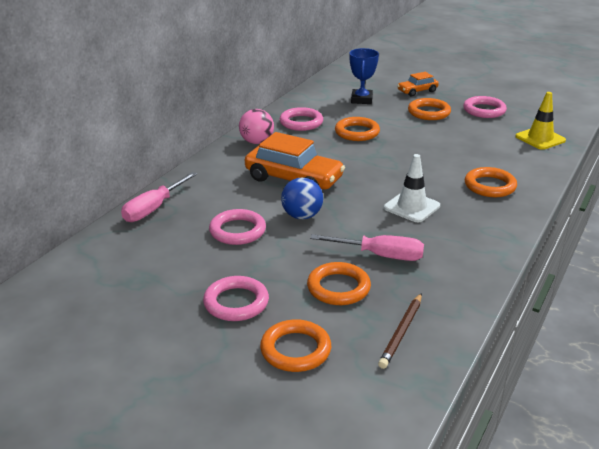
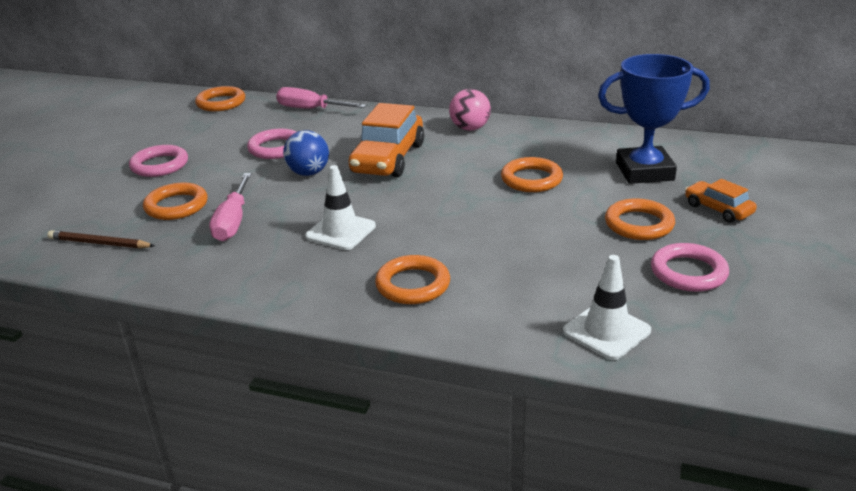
camera: 80 degrees right, 0 degrees up
(295, 350) = (88, 198): orange ring -> orange ring (221, 103)
(301, 122) = (539, 144): pink ring -> none
(361, 100) = (644, 171): blue trophy -> blue trophy, size x1.53
(540, 138) = (606, 331): yellow traffic cone -> white traffic cone

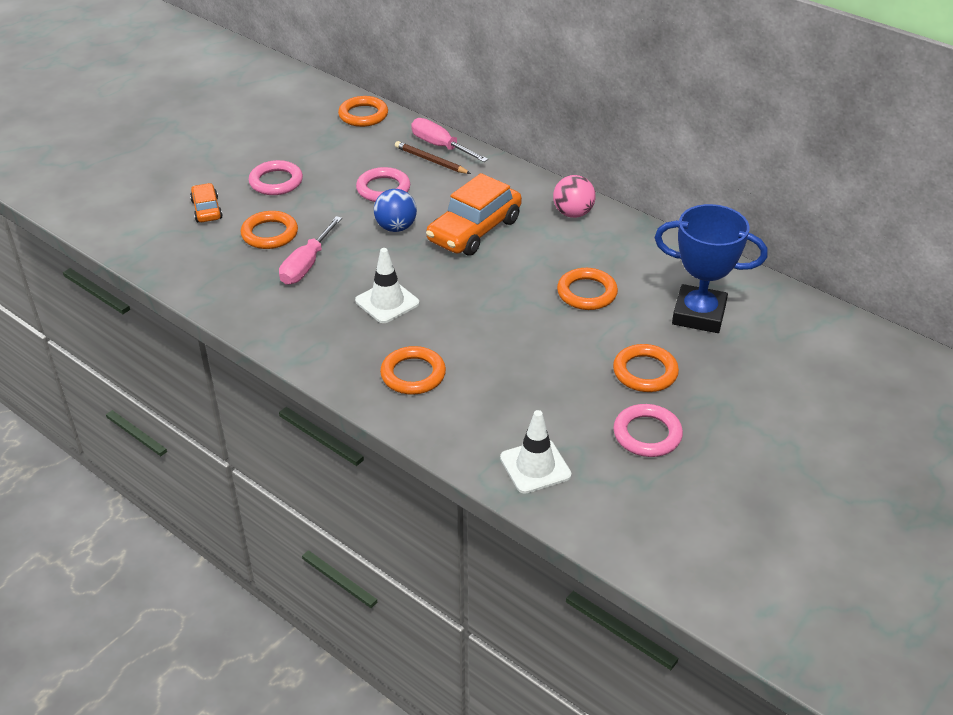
camera: 20 degrees right, 10 degrees up
(99, 243) = (195, 257): brown pencil -> brown pencil (430, 160)
(718, 209) = (731, 378): orange car -> orange car (207, 210)

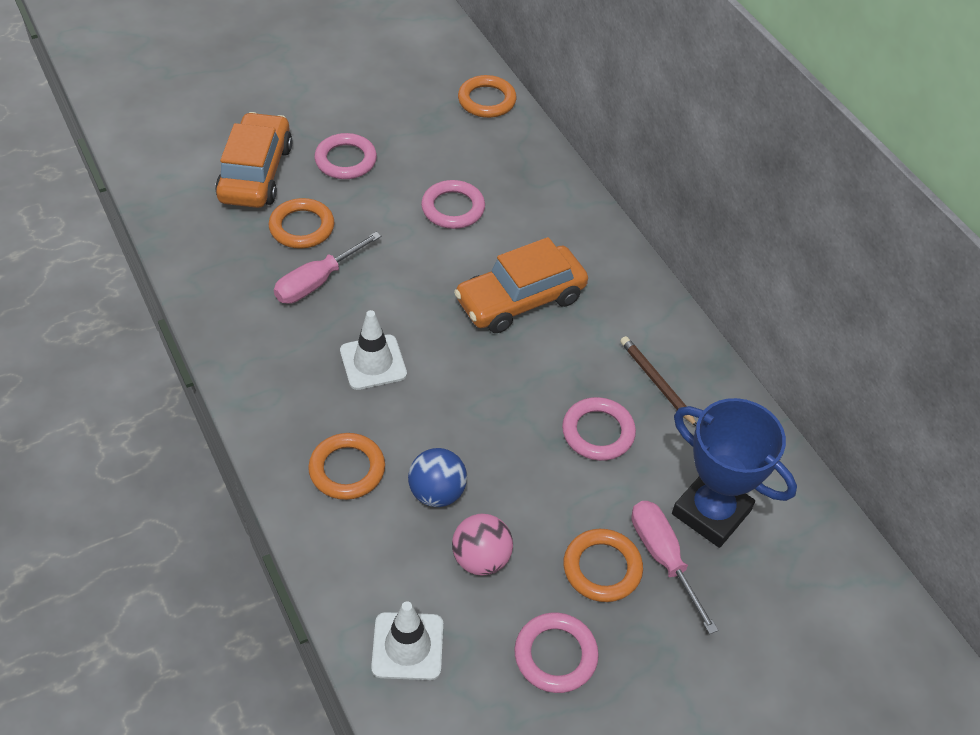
camera: 20 degrees right, 10 degrees up
(207, 210) = (256, 173): orange car -> orange car, size x1.88
(396, 227) = (437, 265): blue ball -> blue ball (437, 493)
(430, 160) = (525, 187): brown pencil -> brown pencil (656, 382)
(440, 146) = (547, 170): pink screwdriver -> pink screwdriver (662, 557)
(573, 213) = (644, 315): pink ball -> pink ball (481, 559)
(587, 293) = (598, 432): orange ring -> pink ring

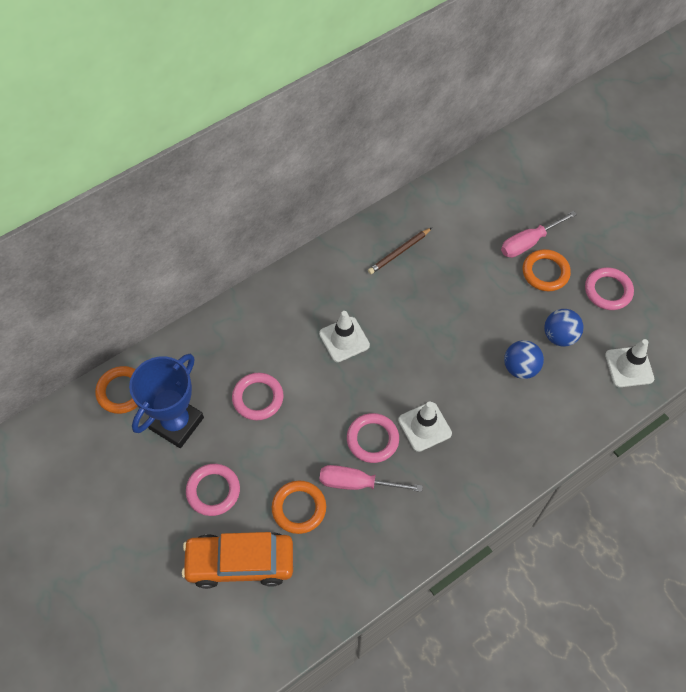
camera: 95 degrees left, 10 degrees up
(316, 282) = (356, 483): pink screwdriver -> pink screwdriver turned 150 degrees clockwise
(347, 469) = (518, 425): orange ring -> none
(481, 559) = (559, 336): pink ball -> blue ball
(520, 300) = (344, 339): orange car -> white traffic cone
(598, 432) = (448, 282): pink ring -> pink ring (372, 439)
(711, 512) = (490, 220): blue trophy -> blue trophy (176, 423)

